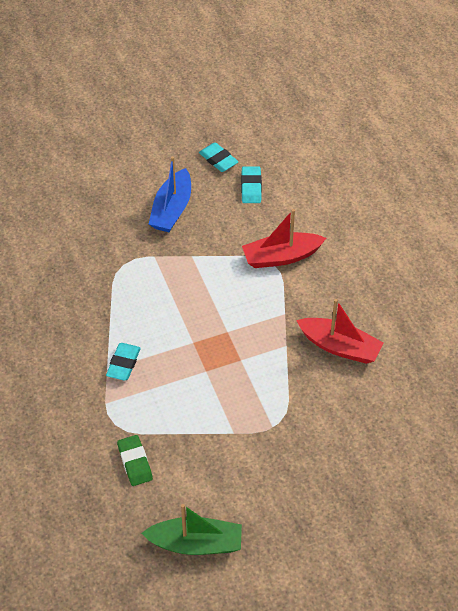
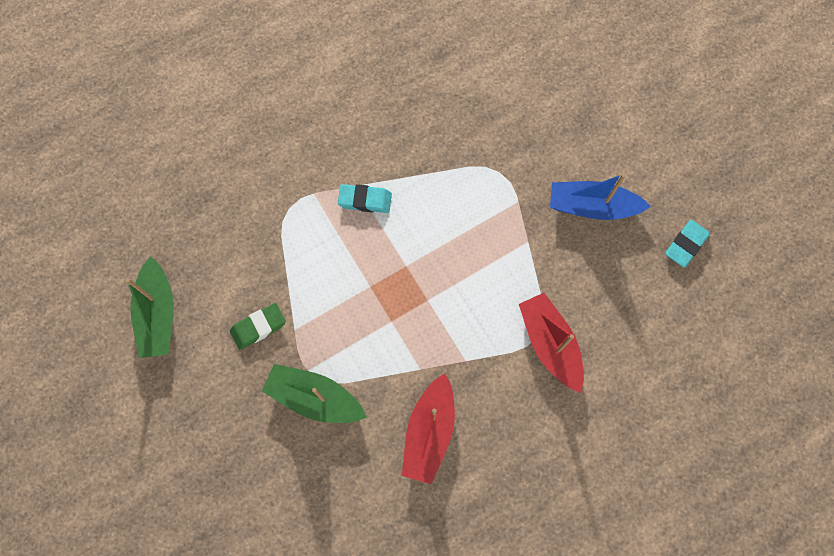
camera: 80 degrees right, 20 degrees up
(135, 462) = (245, 237): green eraser -> green eraser (258, 327)
(251, 187) = (651, 291): turquoise eraser -> none
(298, 424) = (315, 398): none -> green boat

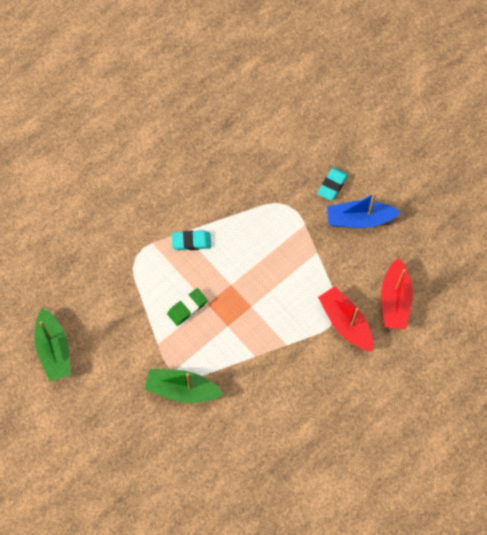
camera: 10 degrees left, 5 degrees down
(258, 327) = (130, 347): green eraser -> green eraser (187, 308)
(429, 432) = (269, 399): red boat -> red boat (394, 300)
(685, 244) = (431, 236): turquoise eraser -> turquoise eraser (332, 185)

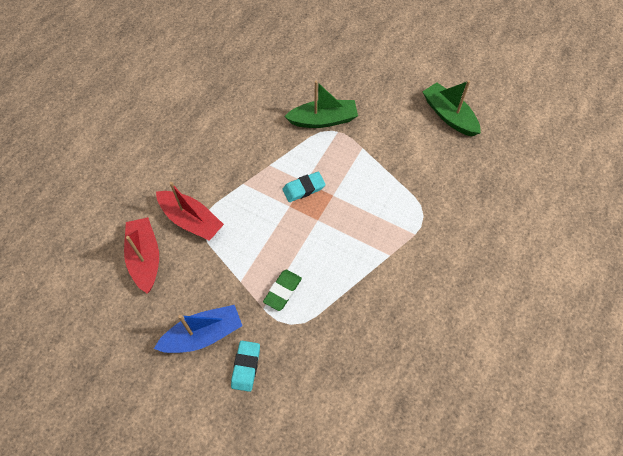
camera: 160 degrees right, 5 degrees down
(187, 308) = (350, 185): green eraser -> green eraser (282, 291)
(191, 242) = (376, 248): turquoise eraser -> turquoise eraser (303, 188)

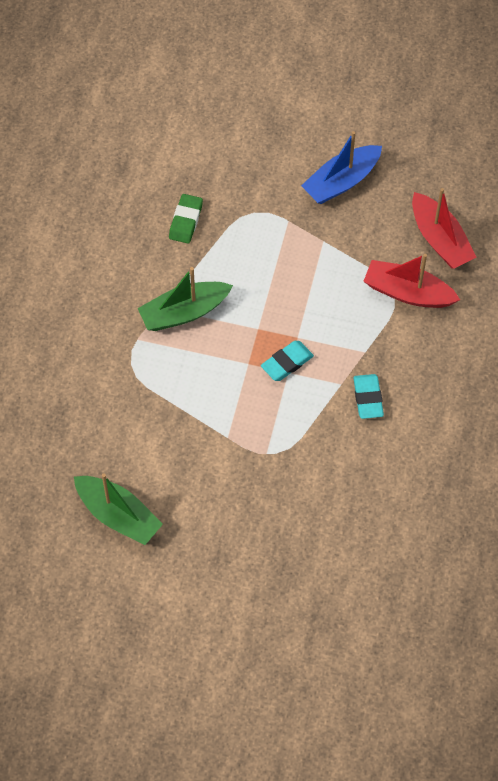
camera: 165 degrees right, 0 degrees up
(246, 366) = (286, 164): turquoise eraser -> turquoise eraser (368, 398)
(282, 291) = (273, 241): green eraser -> green eraser (186, 221)
(323, 120) = (291, 465): green boat -> green boat (184, 312)

